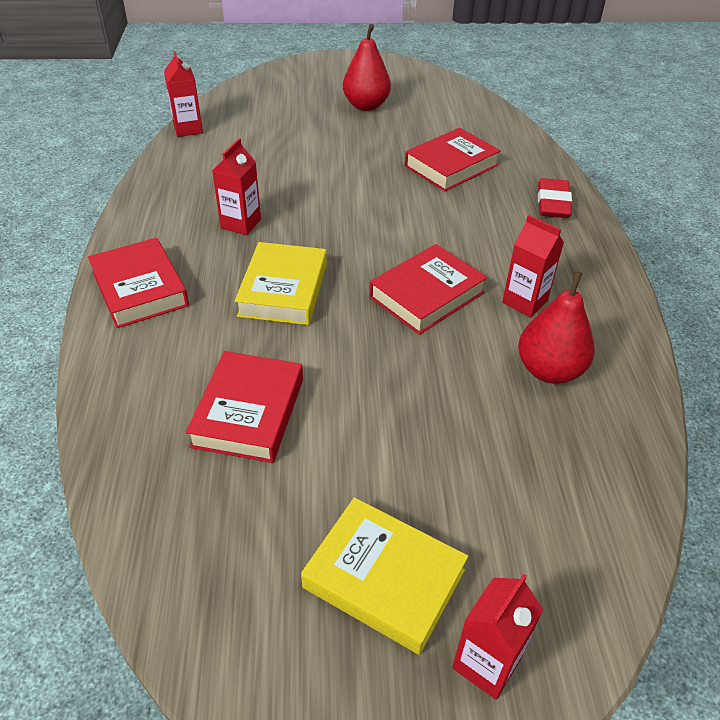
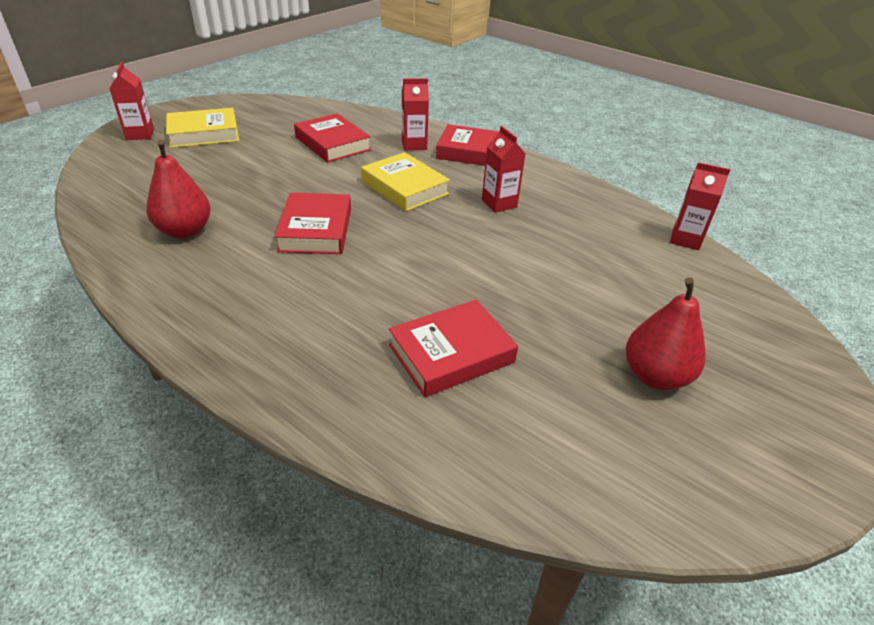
camera: 130 degrees right, 5 degrees down
(451, 165) = (451, 353): red book -> red book turned 60 degrees clockwise
(524, 302) = (239, 262): red carton -> red carton (414, 145)
(553, 203) = (299, 376): red eraser -> none

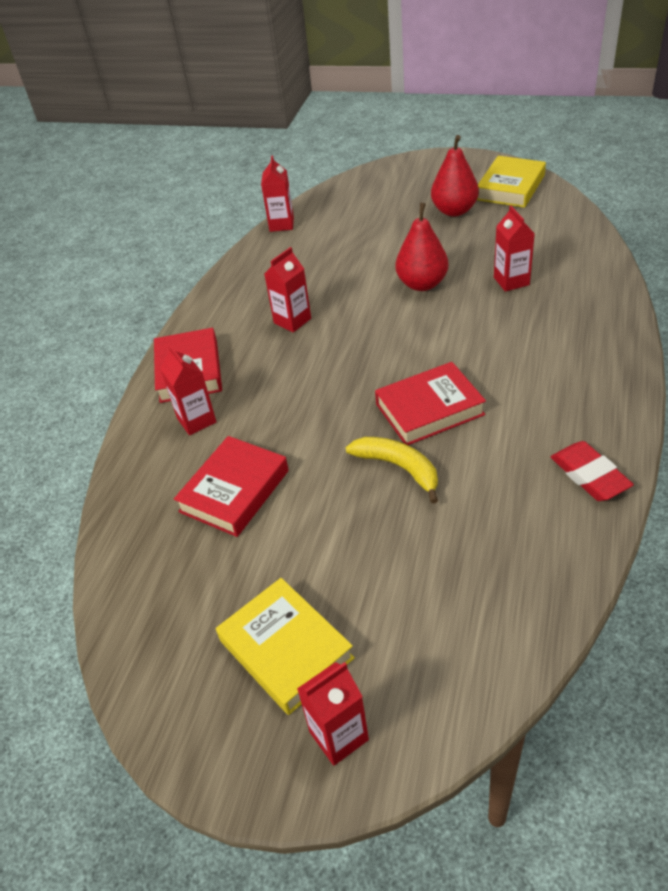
camera: 105 degrees left, 5 degrees up
(152, 273) = (589, 475): none -> red eraser
(185, 231) = (513, 499): red pear -> red pear (422, 284)
(275, 199) = (399, 468): none -> yellow banana
(404, 187) = (304, 387): yellow book -> yellow book (510, 187)
(451, 353) = (511, 281): red book -> red carton

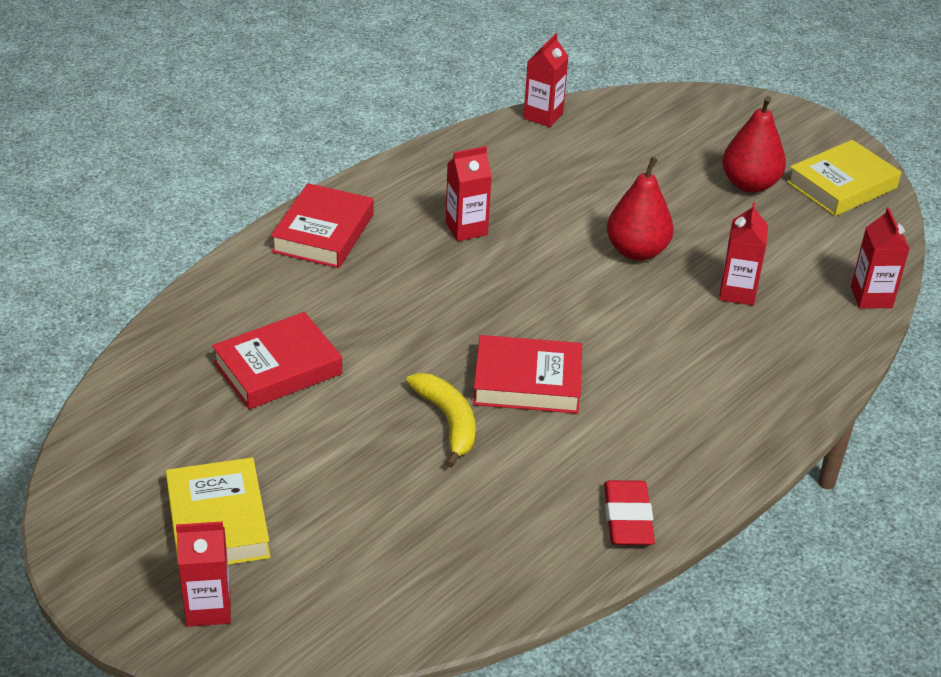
camera: 20 degrees right, 5 degrees down
(196, 420) = (293, 285): red carton -> red carton (871, 297)

